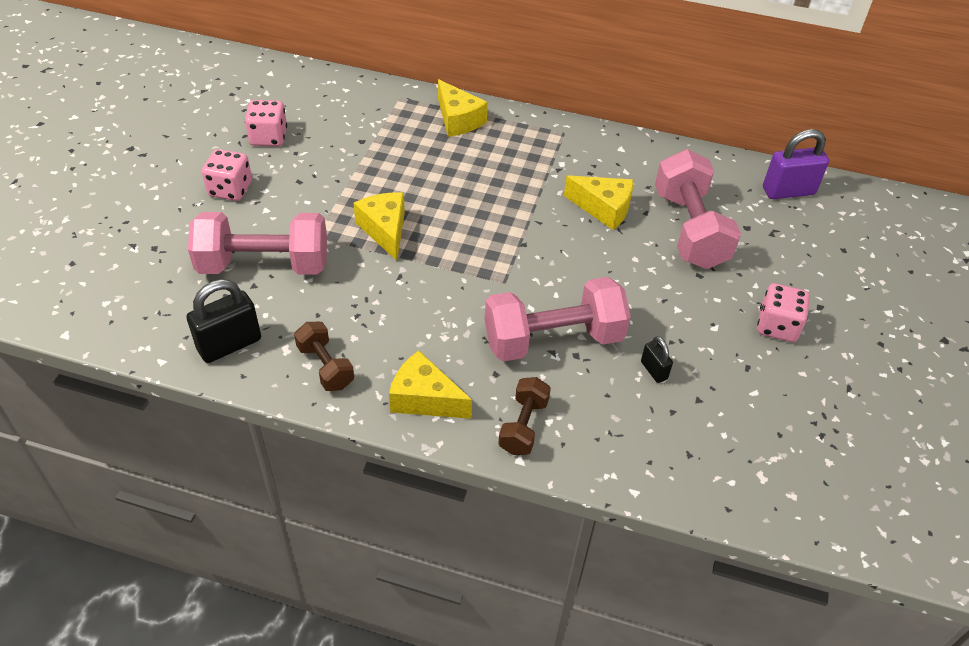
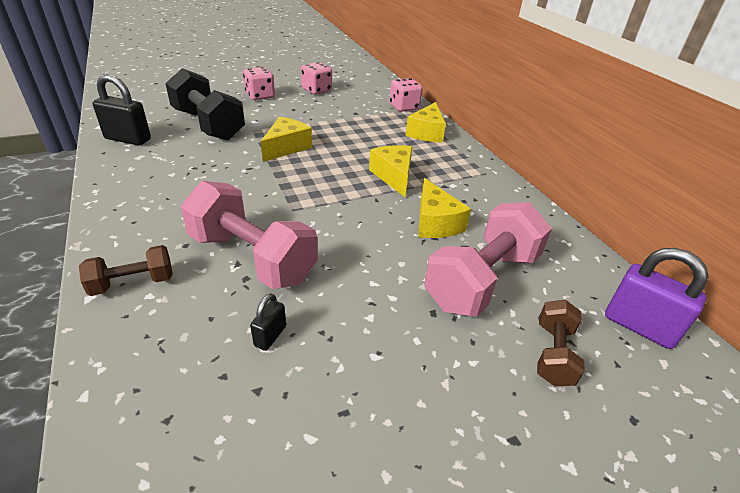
camera: 50 degrees right, 10 degrees down
(264, 265) = (208, 125): pink dumbbell -> black dumbbell
(325, 366) = (134, 174): brown dumbbell -> brown dumbbell (553, 354)
(424, 399) = (131, 223): yellow cheese -> yellow cheese (394, 176)
(777, 326) = (435, 411): pink dice -> pink dice (404, 107)

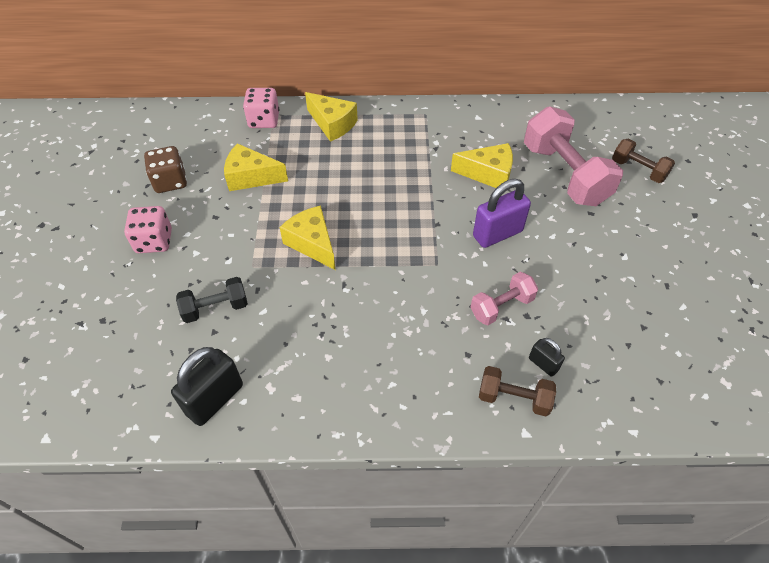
camera: 65 degrees left, 15 degrees up
(133, 283) = (514, 398): brown dumbbell -> brown dumbbell turned 75 degrees counterclockwise
(208, 125) = (215, 308): black dumbbell -> black dumbbell, size x0.53
(252, 258) = (501, 306): pink dumbbell -> pink dumbbell, size x0.53
(270, 336) = (596, 311): black padlock -> black padlock (543, 364)
(316, 90) = (170, 181): pink dice -> brown dice
(394, 176) = (406, 176): yellow cheese -> yellow cheese (251, 177)
(639, 326) = (623, 121): purple padlock -> purple padlock (497, 234)

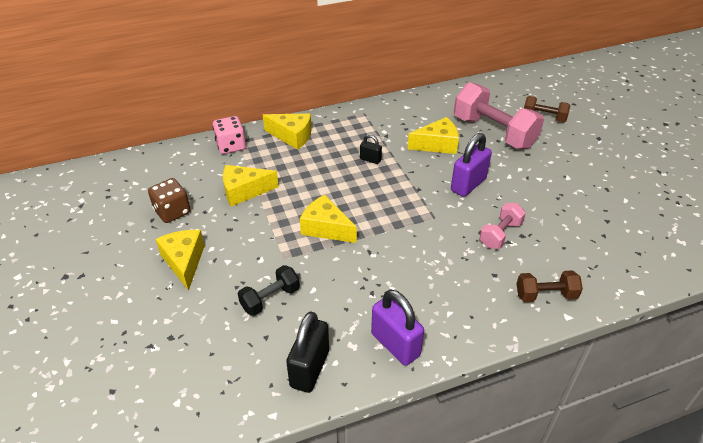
camera: 20 degrees left, 10 degrees down
(154, 241) = (184, 262): pink dice -> yellow cheese
(314, 402) = (395, 344): none -> purple padlock
(543, 364) = (553, 265): black padlock -> black padlock (370, 159)

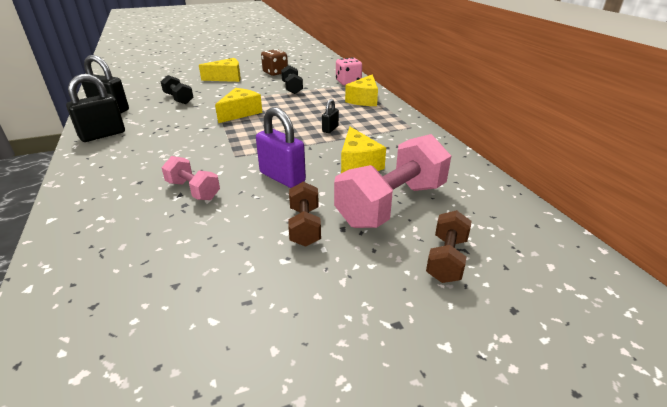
camera: 90 degrees right, 10 degrees down
(244, 191) = (292, 88): yellow cheese -> black dumbbell
(395, 344) = (102, 135): purple padlock -> black padlock
(545, 295) = (89, 209): brown dumbbell -> brown dumbbell (305, 226)

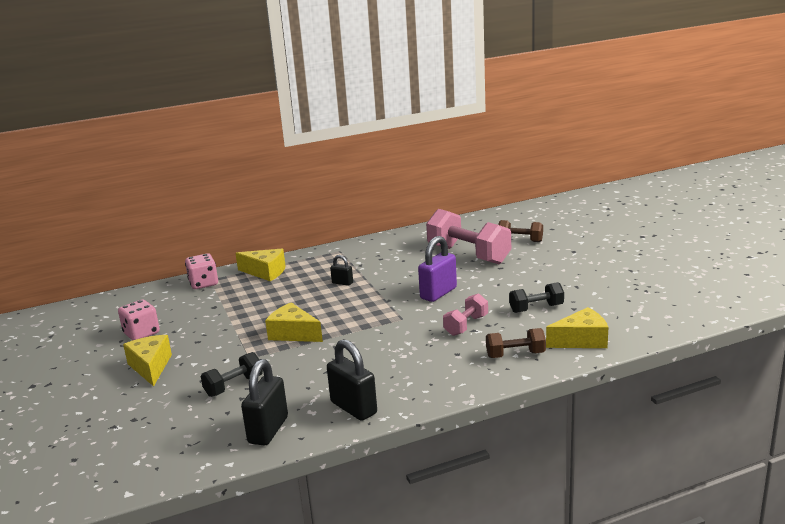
camera: 90 degrees left, 10 degrees down
(275, 73) = (141, 333): brown dice -> pink dice
(292, 88) = (214, 314): black dumbbell -> black dumbbell (536, 308)
(305, 226) = (502, 278): brown dumbbell -> brown dumbbell (515, 355)
(358, 163) = (410, 267): yellow cheese -> yellow cheese (581, 340)

